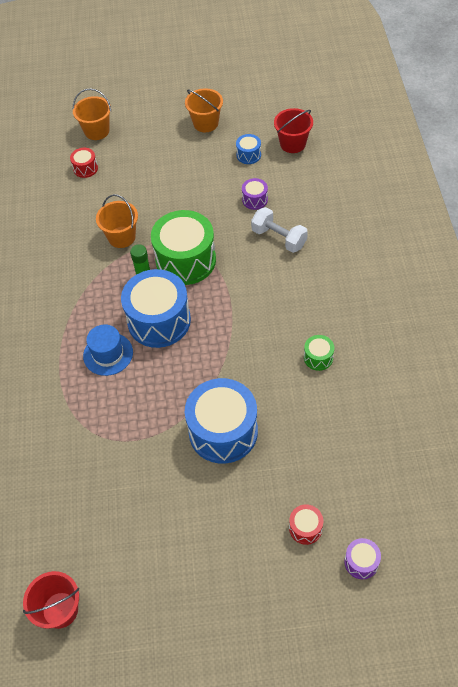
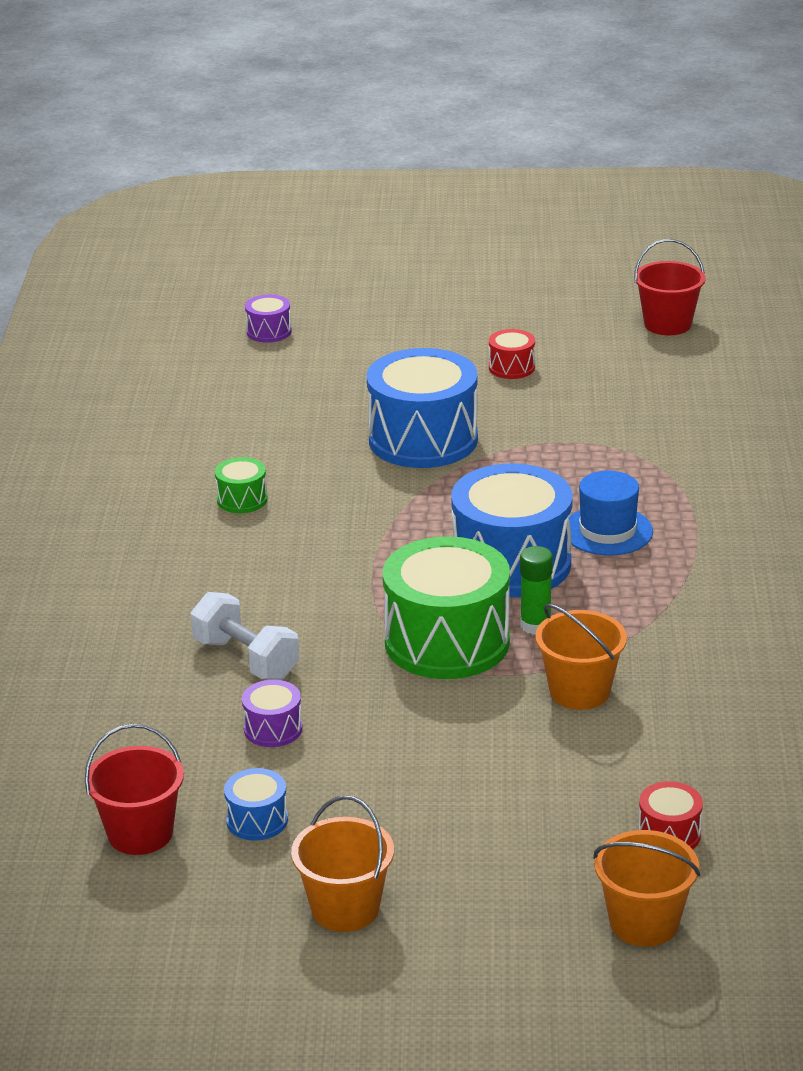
camera: 175 degrees left, 25 degrees down
(305, 528) = (330, 358): red drum -> red drum (511, 367)

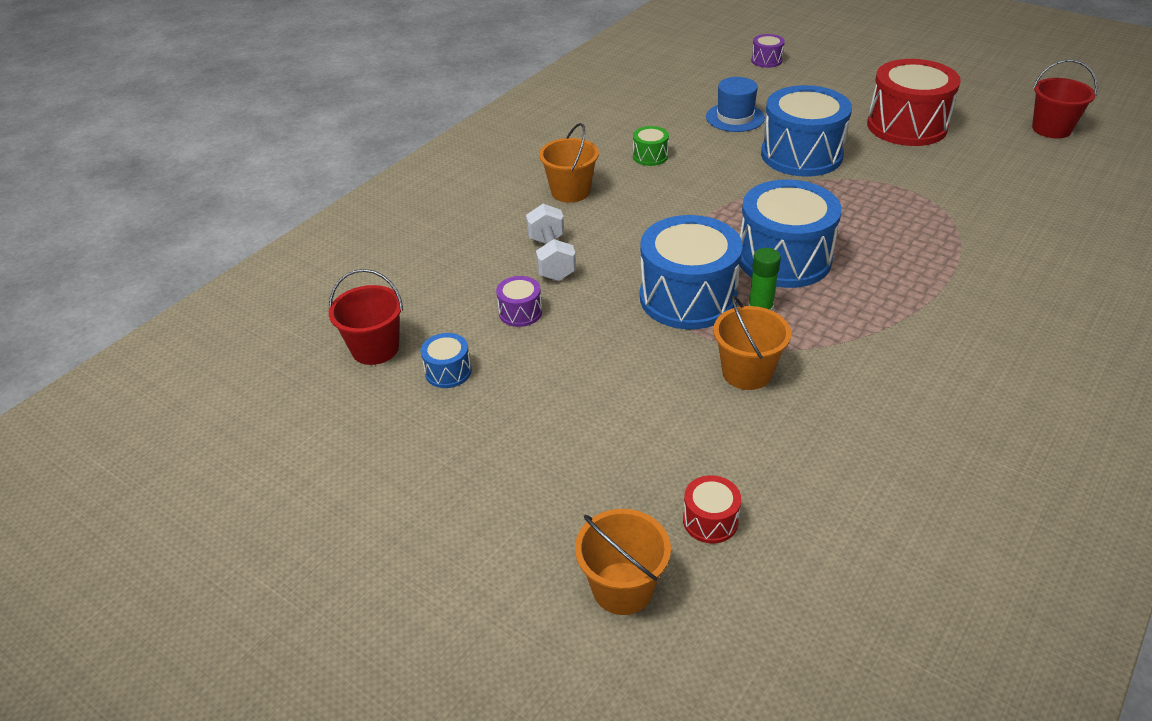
camera: 35 degrees right, 10 degrees up
(345, 908) = (435, 464): orange bucket -> orange bucket (570, 191)
(447, 642) = (688, 297): green drum -> blue drum
(511, 367) = (907, 126): red drum -> red drum, size x2.25
(607, 531) = (875, 260): blue hat -> blue hat (735, 117)

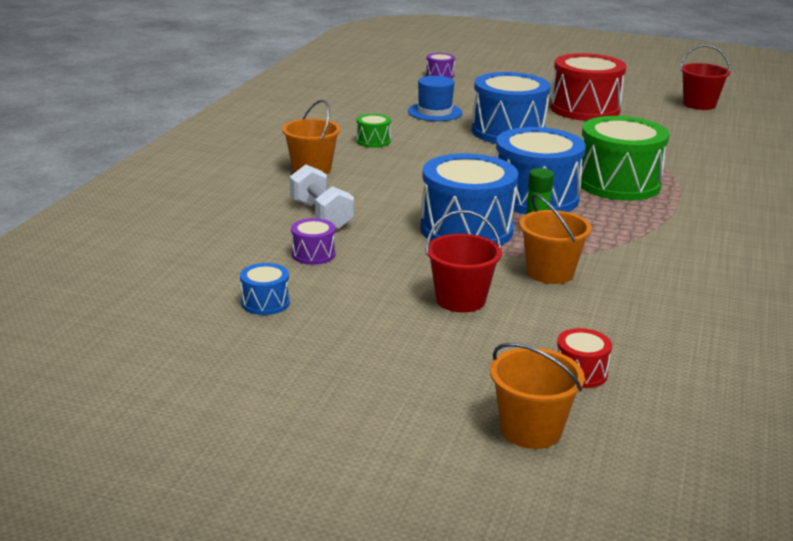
camera: 20 degrees left, 15 degrees down
(375, 348) = (178, 294): red bucket -> red bucket (460, 300)
(888, 248) = (618, 183): none -> green drum

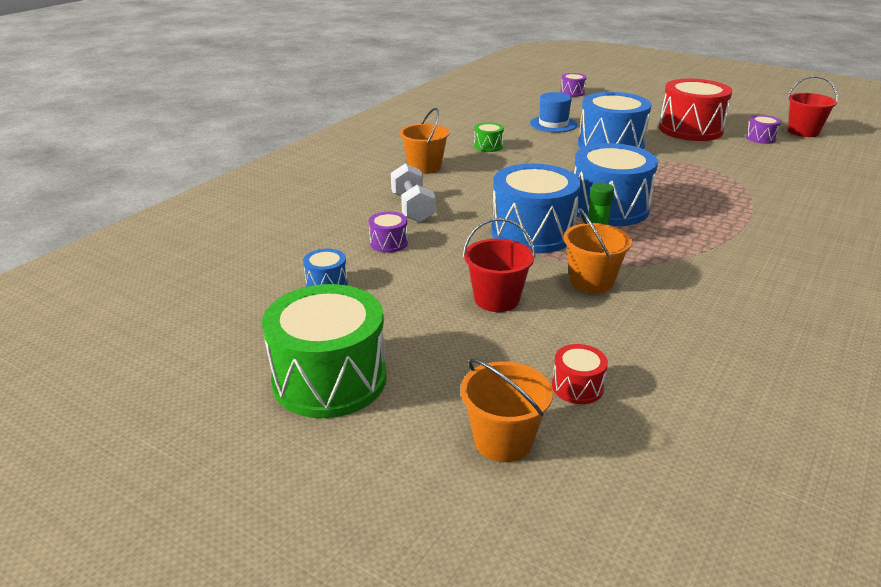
camera: 15 degrees right, 5 degrees up
(618, 183) = (693, 201): green drum -> green drum (329, 379)
(660, 114) = (760, 138): none -> purple drum

